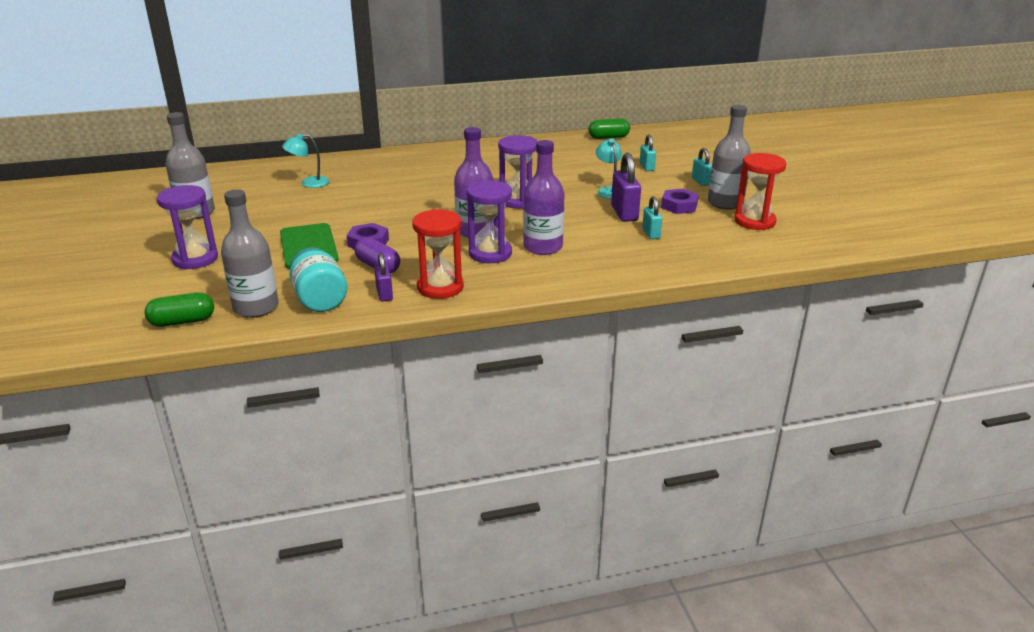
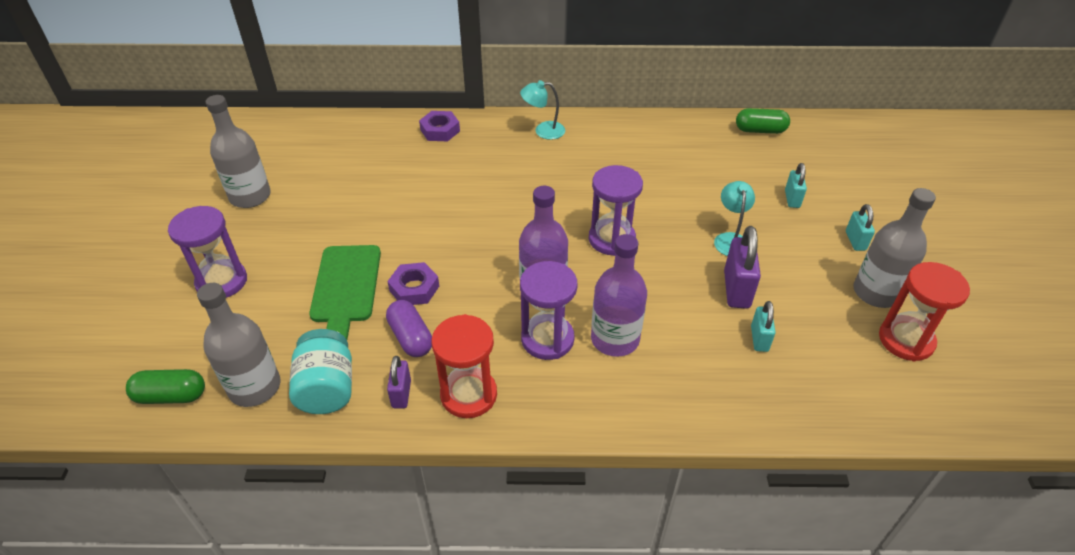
camera: 15 degrees right, 15 degrees up
(309, 183) = (384, 163): turquoise lamp -> turquoise lamp (543, 131)
(679, 206) = (812, 287): purple nut -> purple nut (440, 130)

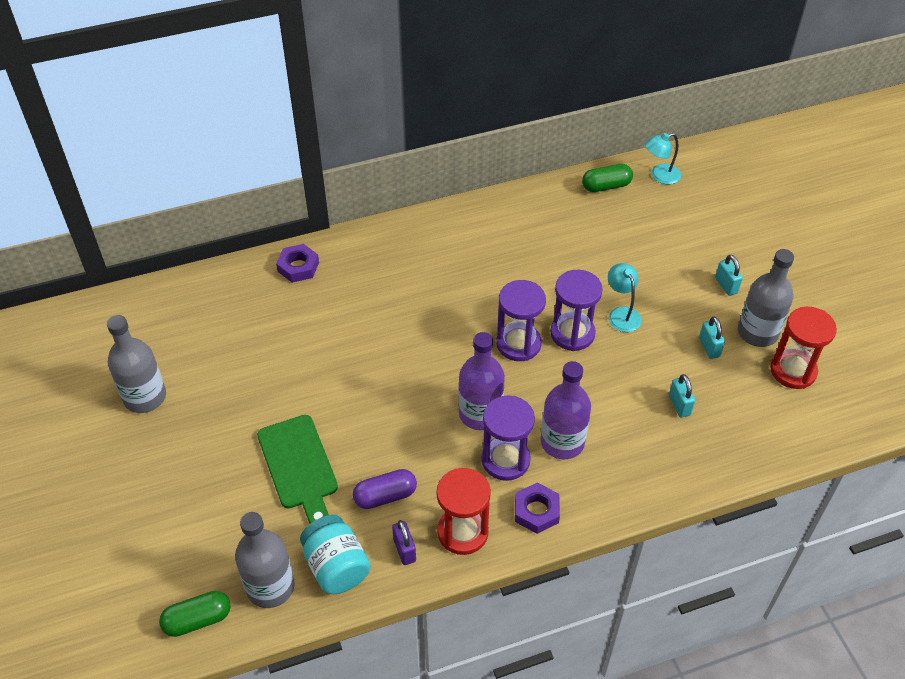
camera: 20 degrees left, 5 degrees up
(222, 282) = (174, 496): purple hourglass -> purple hourglass (572, 333)
(411, 337) = (385, 496): purple capsule -> purple capsule turned 60 degrees counterclockwise
(414, 288) = (363, 447): purple nut -> purple nut (536, 511)
(543, 131) = (402, 240): turquoise lamp -> turquoise lamp (660, 176)
(736, 289) = (645, 363): purple padlock -> none
(792, 199) = (659, 256): turquoise padlock -> turquoise padlock (709, 347)

